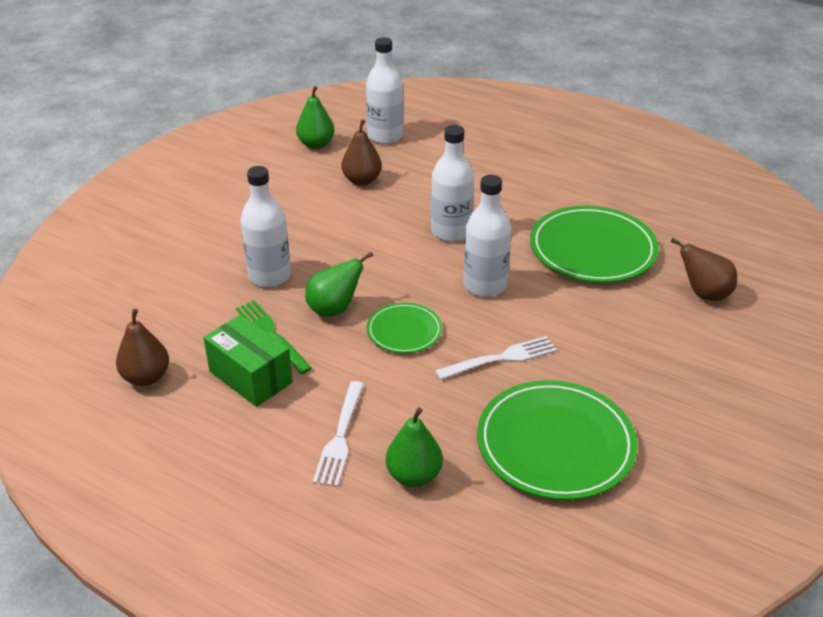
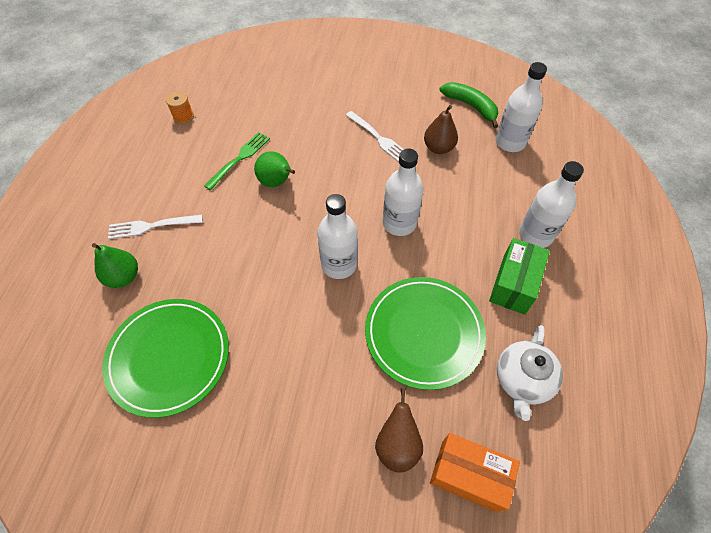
camera: 70 degrees right, 20 degrees up
(146, 377) = (183, 117): brown pear -> orange spool
(251, 377) = (196, 163): green box -> green box (514, 284)
(269, 276) = (299, 136): white bottle -> white bottle (535, 235)
(316, 144) = (471, 106): green pear -> green banana
(404, 331) = (266, 229): green plate -> none
(501, 358) = (254, 298): white fork -> white fork (378, 138)
(659, 208) = (522, 380): none -> white teapot
(740, 260) = (468, 475): none -> orange box

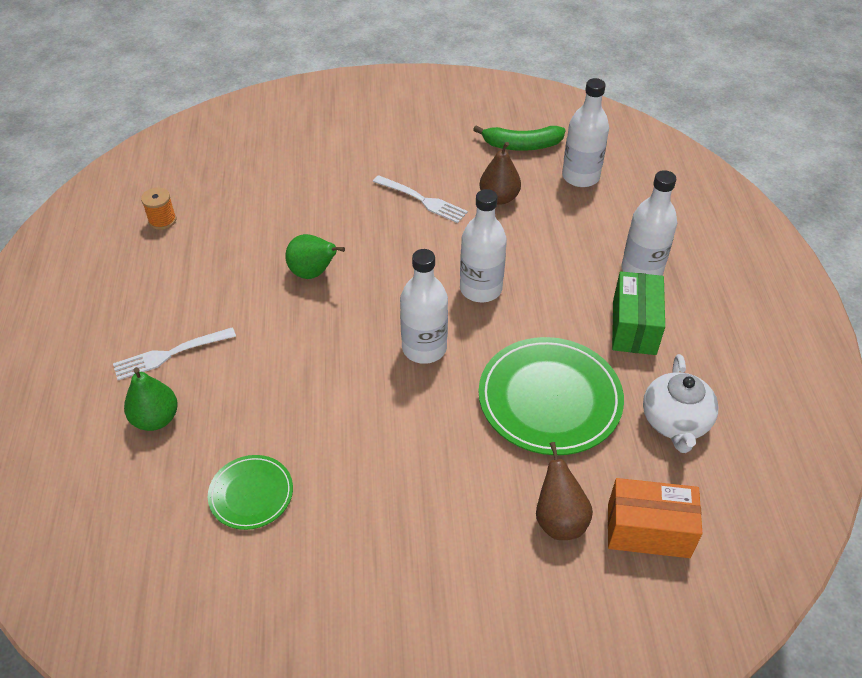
camera: 15 degrees left, 10 degrees down
(169, 357) = (251, 494): green plate -> green plate, size x0.54
(240, 158) = (256, 255): green fork -> none
(471, 106) = (522, 145): green banana -> green banana turned 150 degrees clockwise

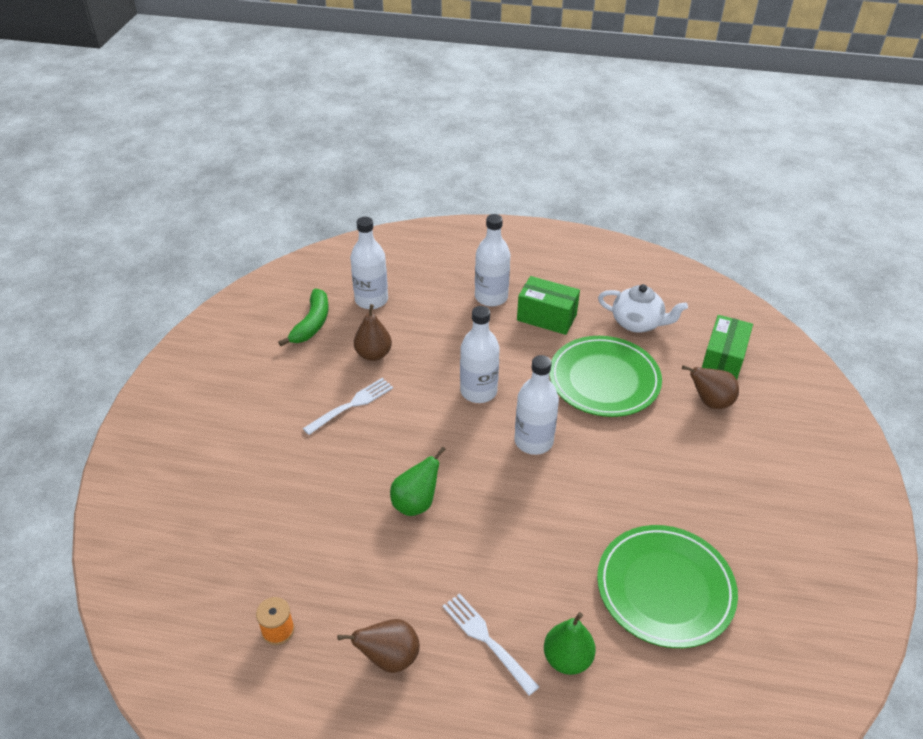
camera: 75 degrees left, 5 degrees down
(144, 293) = (389, 658): none -> brown pear
(169, 354) = (486, 639): white fork -> white fork turned 150 degrees clockwise
(251, 494) = (665, 588): green plate -> green plate, size x1.85
(648, 530) = (722, 361): orange box -> green box

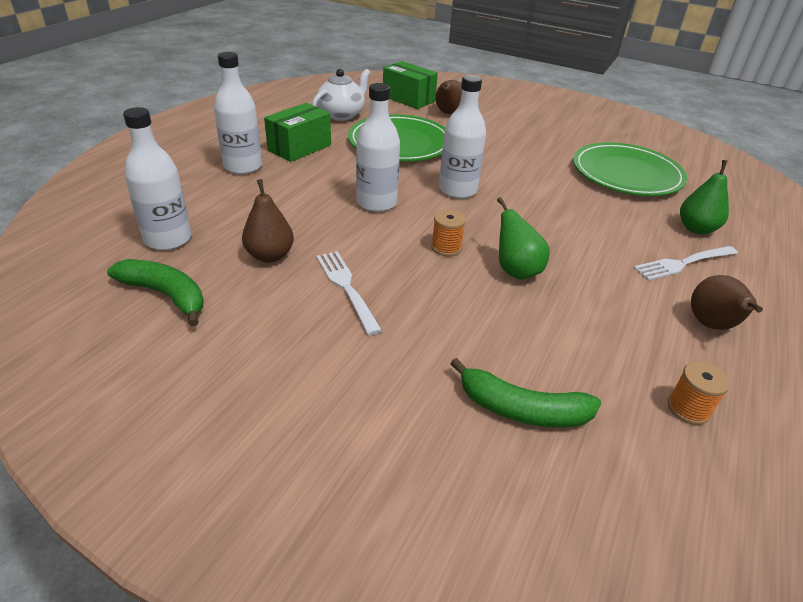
camera: 75 degrees left, 5 degrees down
(254, 525) = (522, 409): none -> green banana
(430, 451) = (446, 247): none -> orange spool

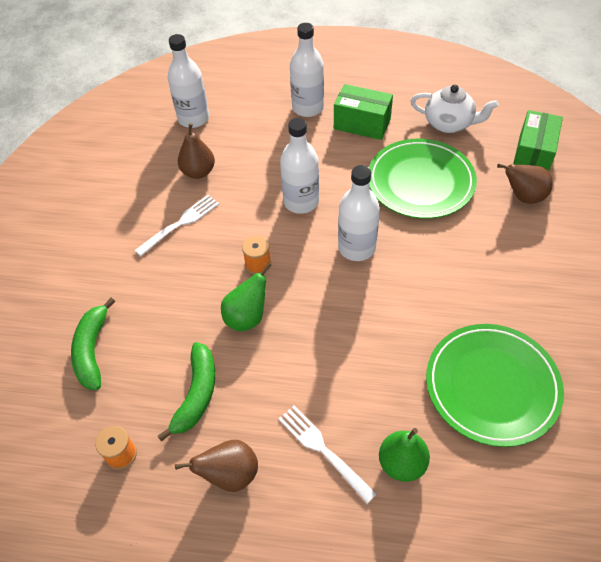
camera: 75 degrees right, 15 degrees up
(166, 295) = (138, 146): green banana -> green banana (196, 394)

